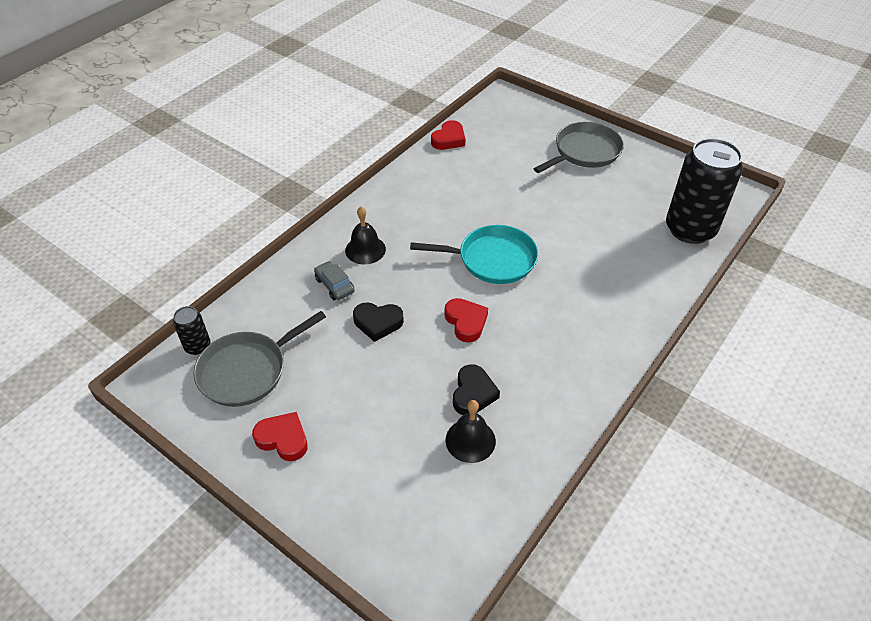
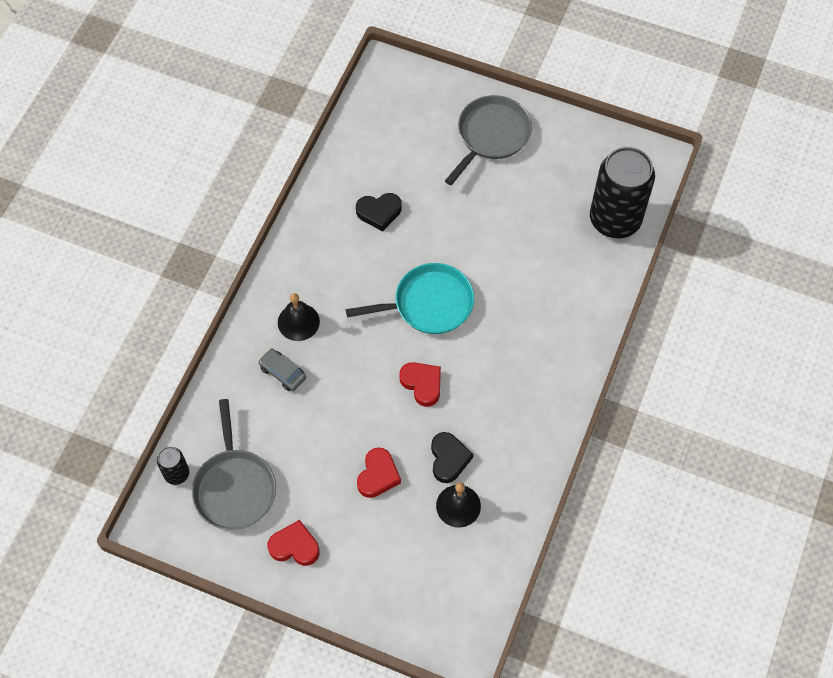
camera: 15 degrees left, 15 degrees up
(247, 371) = (234, 488): grey pan -> grey pan turned 45 degrees counterclockwise
(378, 323) = (339, 405): black heart -> black heart (379, 212)
(449, 139) = (340, 149): red heart -> red heart (378, 475)

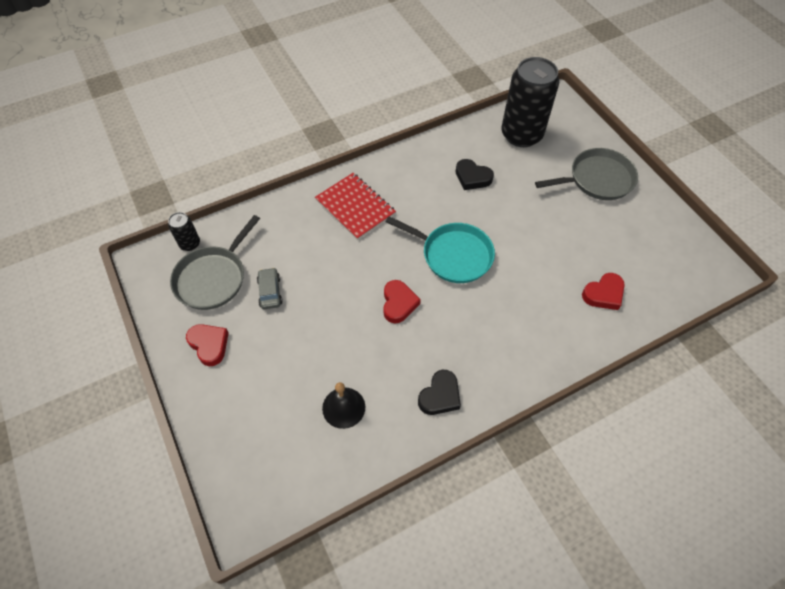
camera: 40 degrees right, 5 degrees down
(282, 372) = (314, 230): grey car -> grey car (270, 292)
(298, 322) = (355, 207): black bell -> red notebook
(378, 475) = (309, 341): red heart -> red heart (603, 294)
(448, 459) = (368, 368): black heart -> black heart (440, 396)
(615, 220) = (650, 292): black can -> black can (521, 135)

